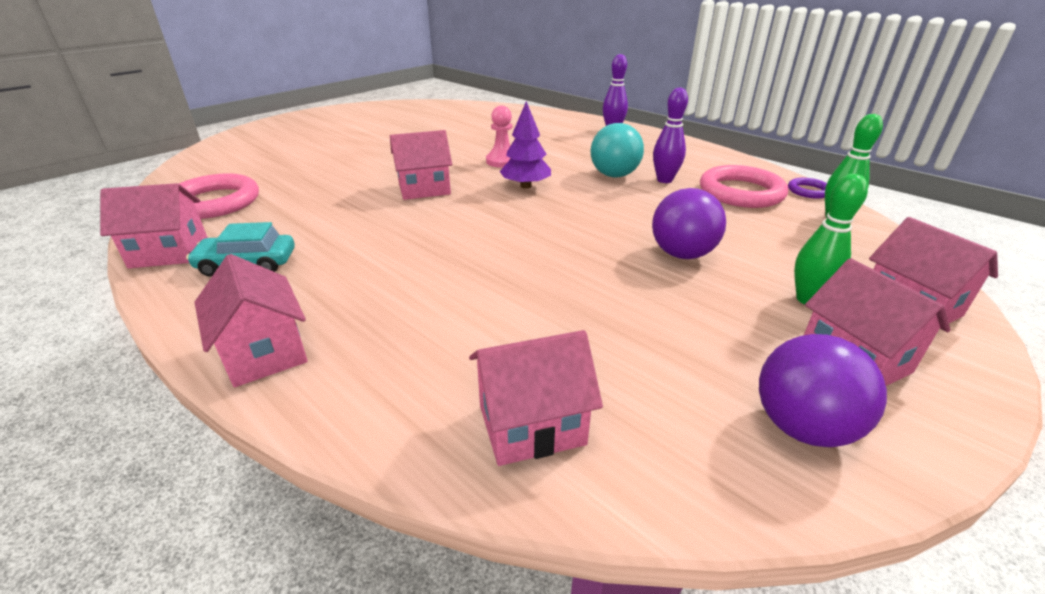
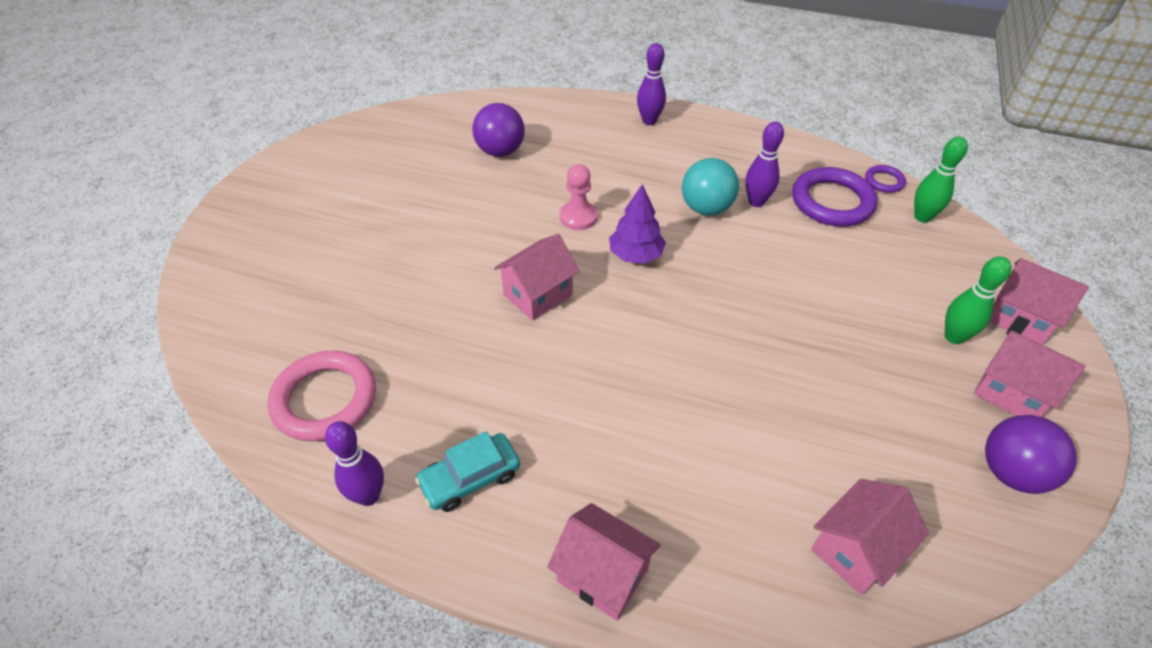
camera: 25 degrees left, 15 degrees up
(169, 253) = (368, 496): pink house -> purple bowling pin
(682, 254) = (837, 313): purple ball -> purple ball (500, 151)
(741, 192) = (832, 202): pink ring -> purple ring

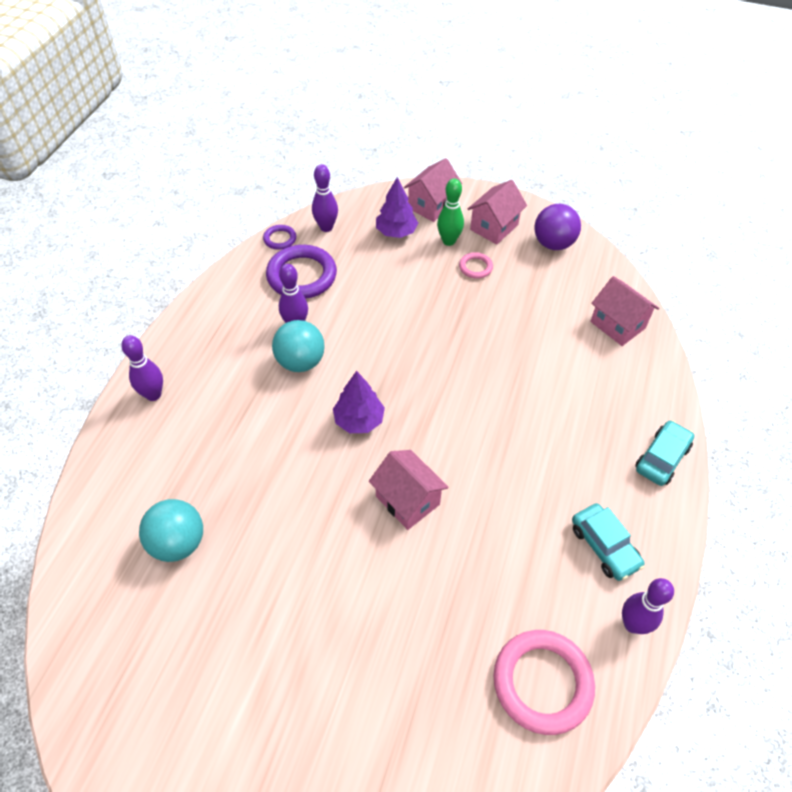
camera: 90 degrees left, 5 degrees up
(500, 151) = (178, 543): purple ball -> turquoise ball
(578, 217) = (302, 465): pink pawn -> none
(603, 574) = (662, 458): pink house -> turquoise car
(913, 366) = (475, 267): none -> pink ring
(922, 217) = (326, 227): green bowling pin -> purple bowling pin
(945, 281) = (396, 232): none -> purple tree

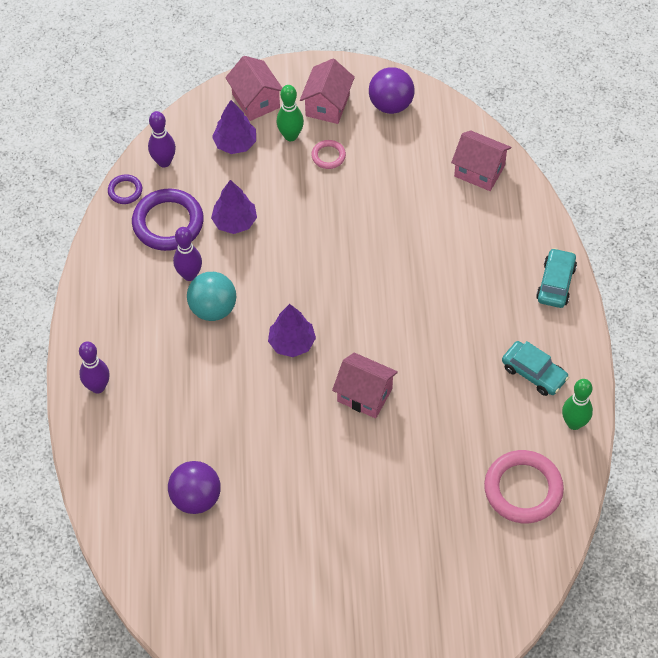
camera: 20 degrees left, 5 degrees up
(178, 543) = (196, 498): turquoise ball -> purple ball
(362, 294) = (235, 222): none -> purple tree
(431, 205) = (256, 101): pink house -> pink house turned 45 degrees counterclockwise
(632, 624) = (574, 423): purple bowling pin -> green bowling pin

